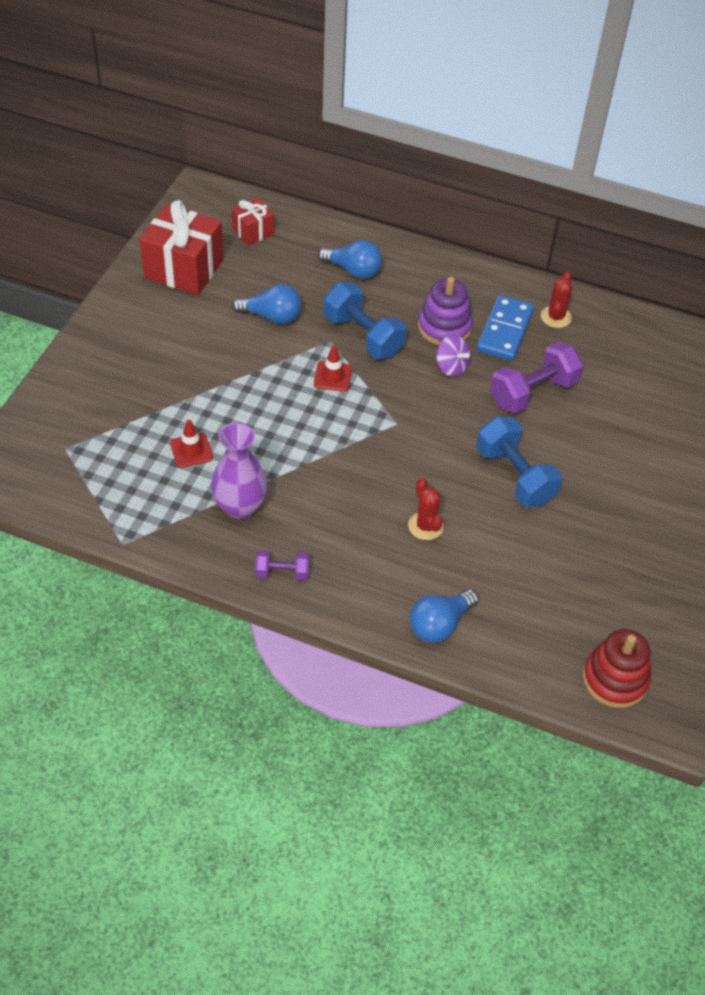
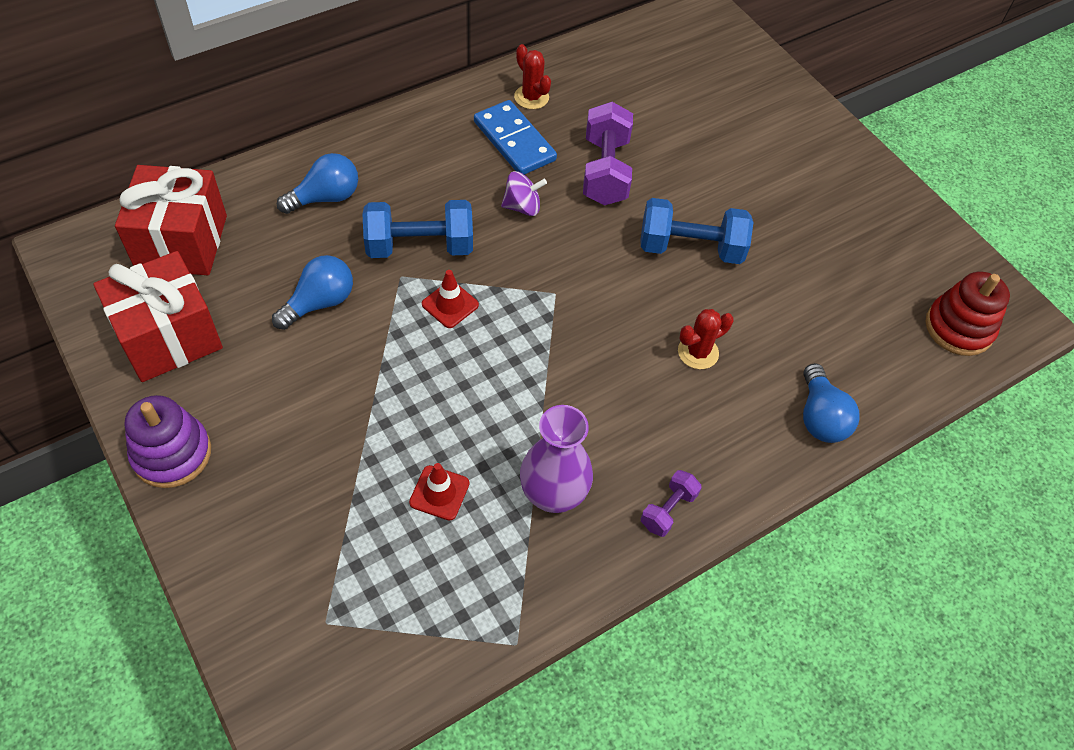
camera: 55 degrees left, 5 degrees up
(253, 231) = (182, 242): red gift -> red gift, size x1.89
(425, 526) = (698, 352): red cactus -> red cactus turned 45 degrees counterclockwise
(444, 327) = (468, 179): purple stacking toy -> purple stacking toy (172, 454)

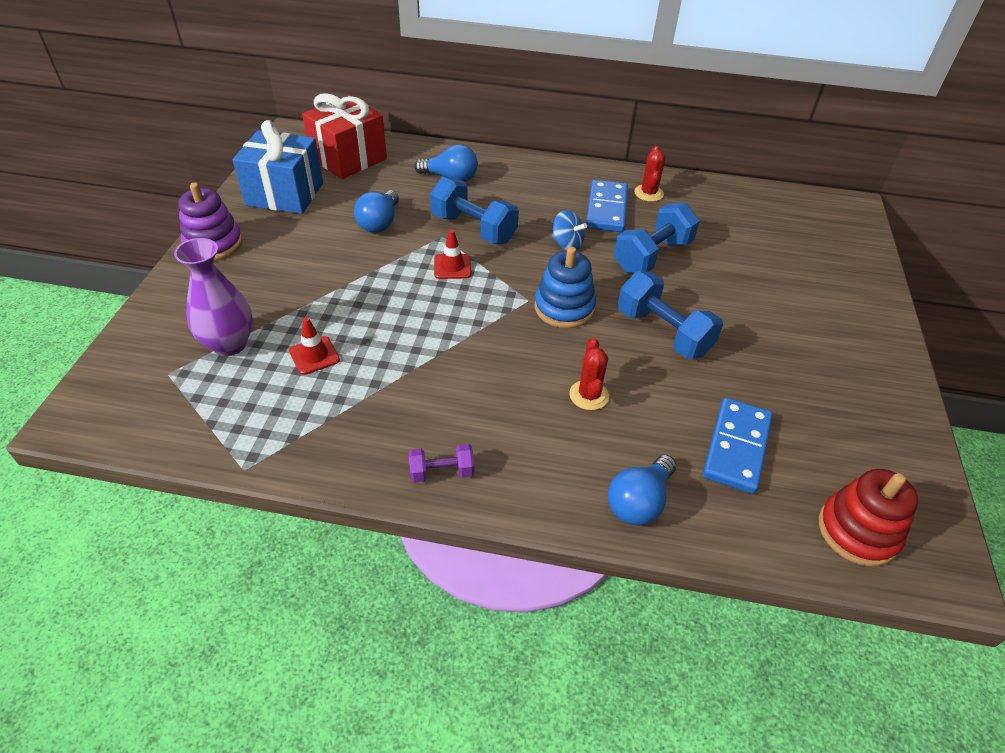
camera: 45 degrees right, 10 degrees down
(169, 337) = (285, 194): red gift -> blue gift
(319, 303) = (380, 223): blue light bulb -> blue light bulb turned 105 degrees clockwise
(522, 207) = (567, 244): purple spinning top -> blue spinning top
(553, 494) = (378, 406): purple vase -> purple vase (229, 344)
(592, 279) = (564, 308): none -> blue stacking toy
(605, 171) = (652, 256): purple dumbbell -> blue dumbbell
(698, 352) = (589, 395): red cactus -> red cactus turned 75 degrees clockwise
(835, 318) = (737, 447): none -> blue domino

